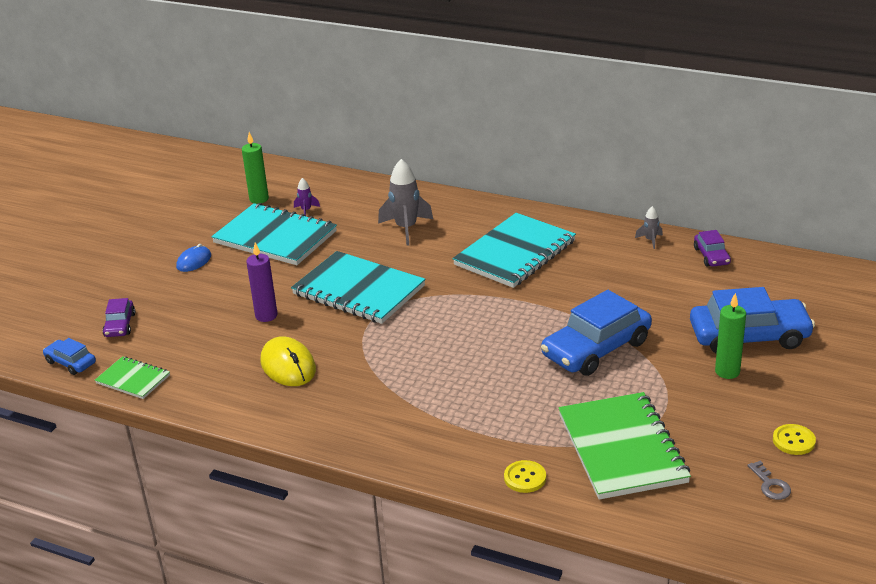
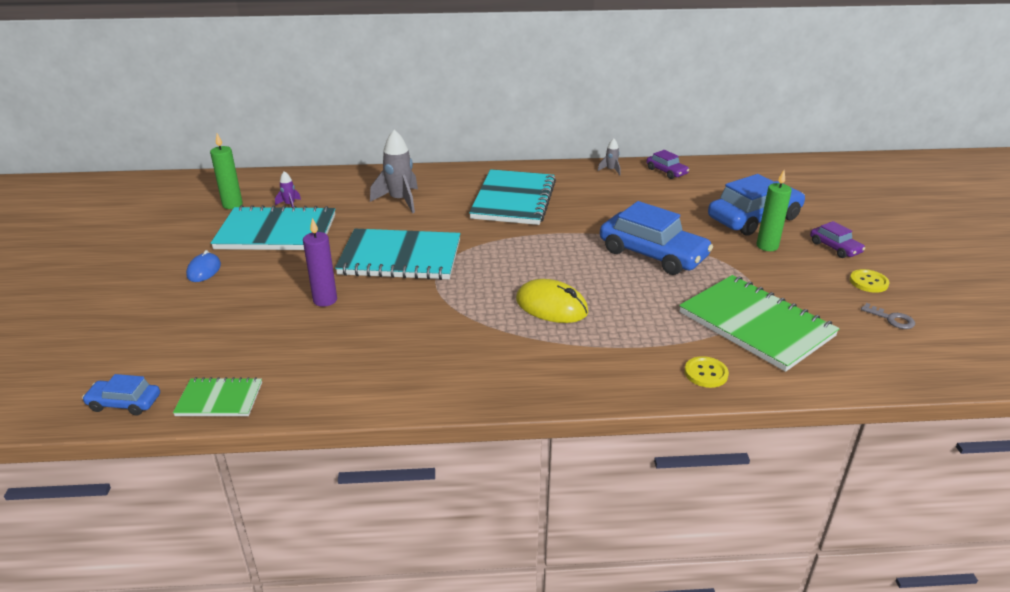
camera: 30 degrees left, 0 degrees up
(120, 325) = (161, 349): purple car -> purple car (835, 247)
(288, 366) = (388, 339): yellow mouse -> yellow mouse (551, 306)
(596, 348) = (652, 254): blue car -> blue car turned 75 degrees counterclockwise

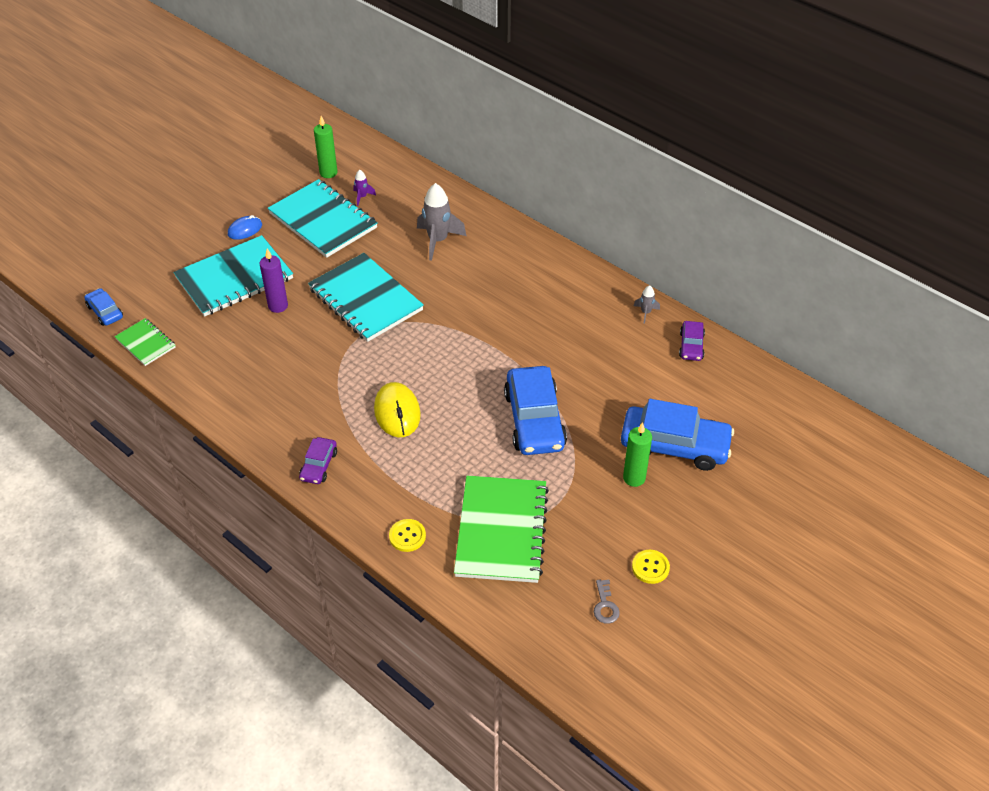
camera: 45 degrees right, 15 degrees up
(513, 200) = (518, 294): turquoise notebook -> turquoise notebook (234, 278)
(835, 247) = (687, 520): purple car -> purple car (318, 465)

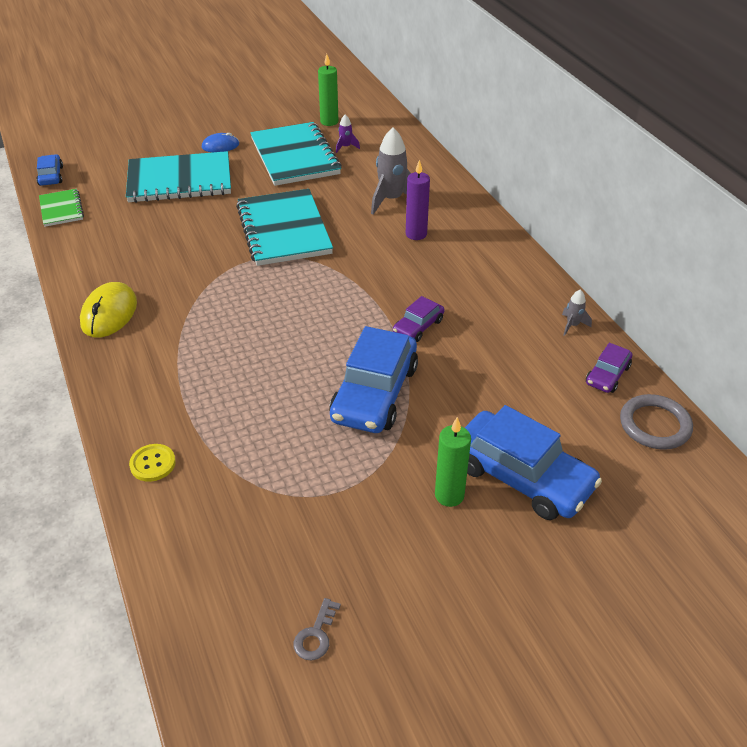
camera: 25 degrees right, 5 degrees down
(278, 306) = (199, 212): purple candle -> purple candle (416, 234)
(318, 465) = (122, 362): purple car -> purple car (418, 326)
(397, 412) = (236, 338): yellow mouse -> yellow mouse (109, 313)
(501, 531) = (256, 497): green notebook -> none
(650, 567) = (403, 610): yellow button -> none
(742, 374) = (655, 425): none -> grey ring

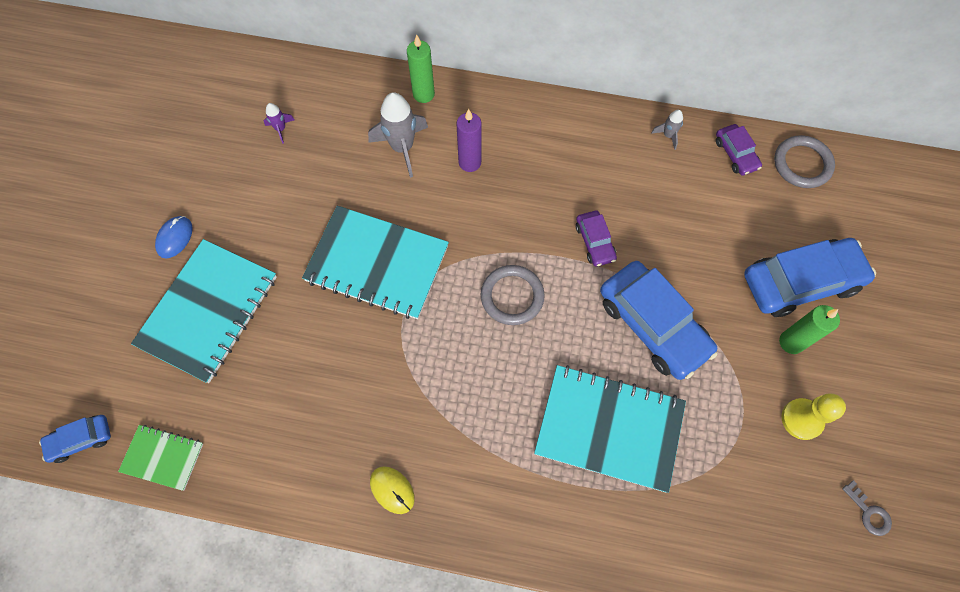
camera: 55 degrees left, 25 degrees up
(51, 176) = (80, 440): blue car -> blue car turned 45 degrees counterclockwise
(109, 313) = (392, 490): yellow mouse -> yellow mouse, size x0.62
(153, 464) = (628, 546): yellow button -> none
(295, 156) = (258, 182): turquoise notebook -> turquoise notebook (609, 428)
(322, 303) = (512, 296): none -> grey ring
(329, 122) = (220, 114): green candle -> green candle (423, 94)
(373, 537) = (802, 419): none -> yellow pawn

